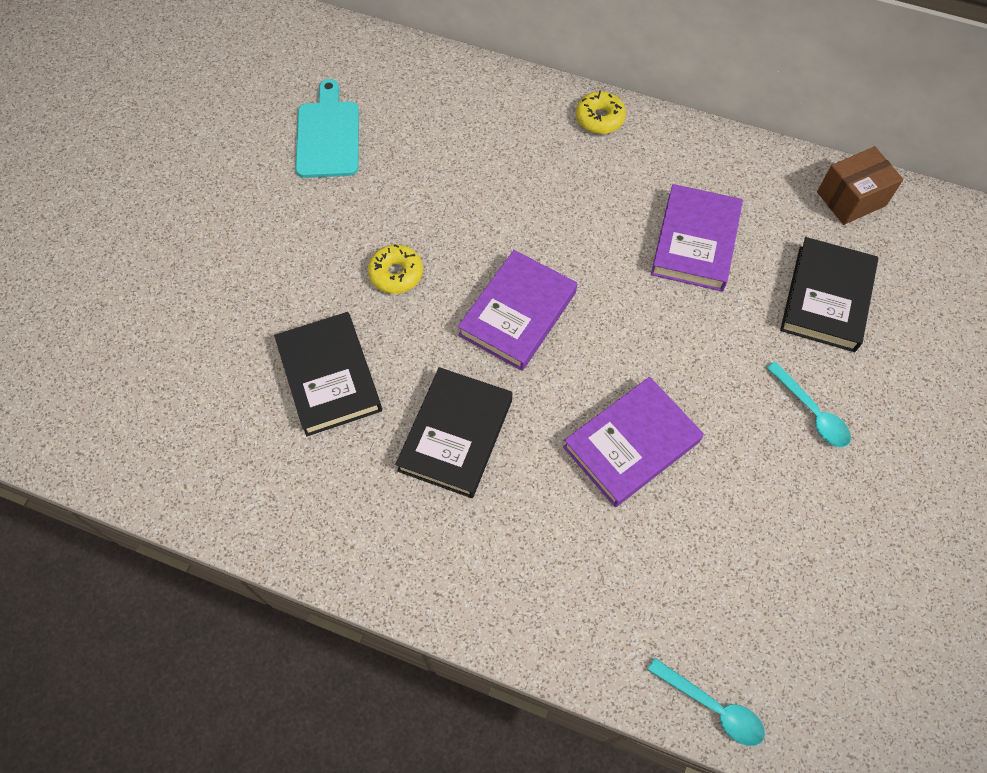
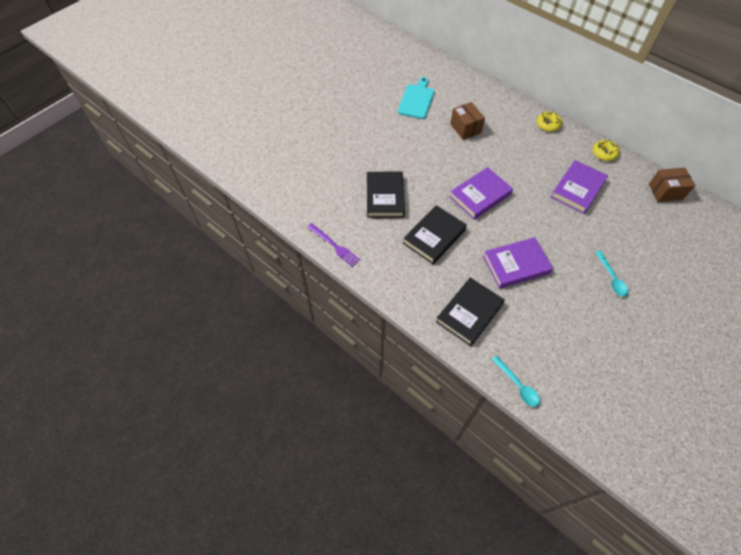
camera: 20 degrees right, 5 degrees down
(257, 524) = (334, 245): none -> purple fork
(396, 274) = (429, 164): yellow donut -> yellow donut (604, 153)
(444, 172) = (465, 128): none -> brown box
(826, 298) = (637, 231): black book -> black book (469, 313)

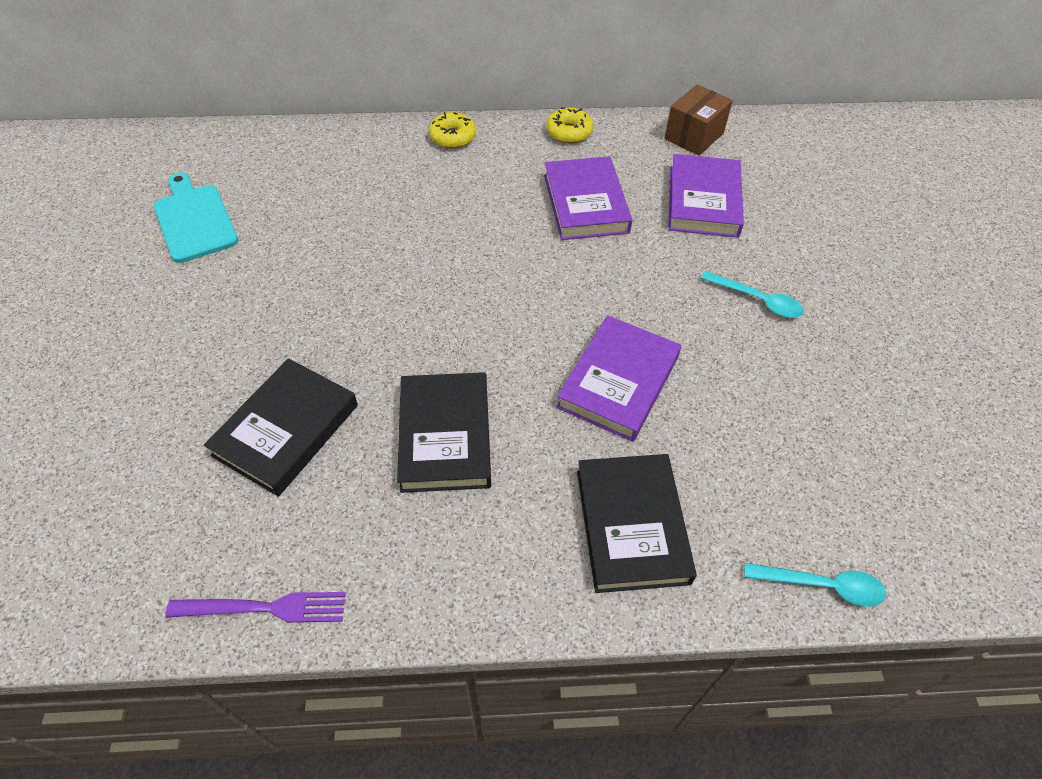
camera: 45 degrees left, 5 degrees down
(385, 197) = (286, 430): black book -> black book turned 75 degrees clockwise
(465, 128) = (327, 217): brown box -> none
(480, 195) = (455, 309): purple book -> purple book (703, 201)

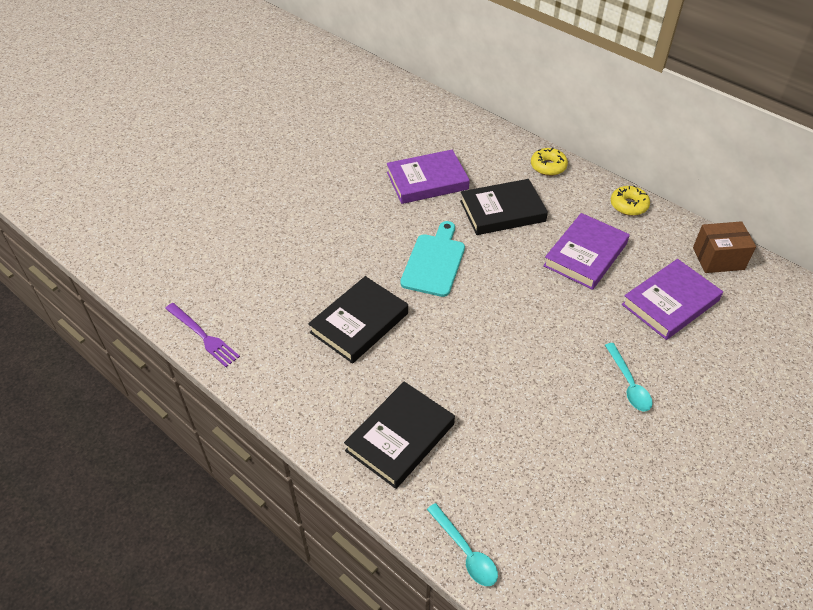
camera: 45 degrees right, 5 degrees down
(194, 220) = (358, 134): turquoise cutting board -> turquoise cutting board (434, 262)
(286, 430) = (292, 266): black book -> black book (502, 211)
(618, 382) = (481, 364): purple book -> purple book (427, 181)

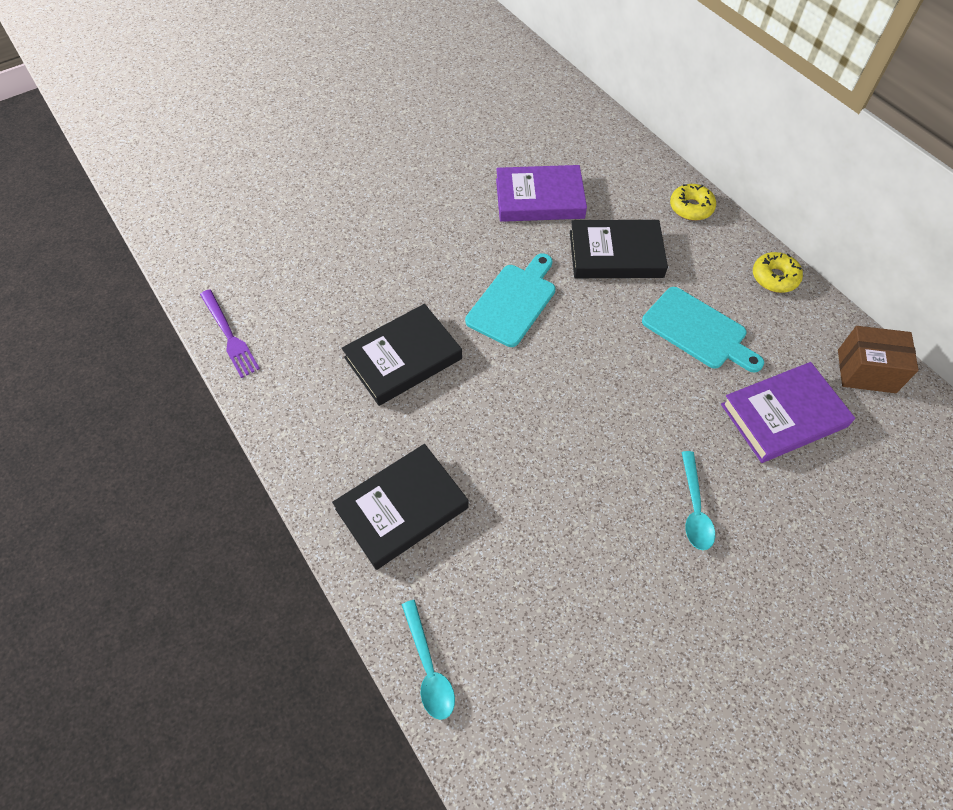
camera: 15 degrees right, 10 degrees up
(585, 255) = (698, 330): purple book -> turquoise cutting board

